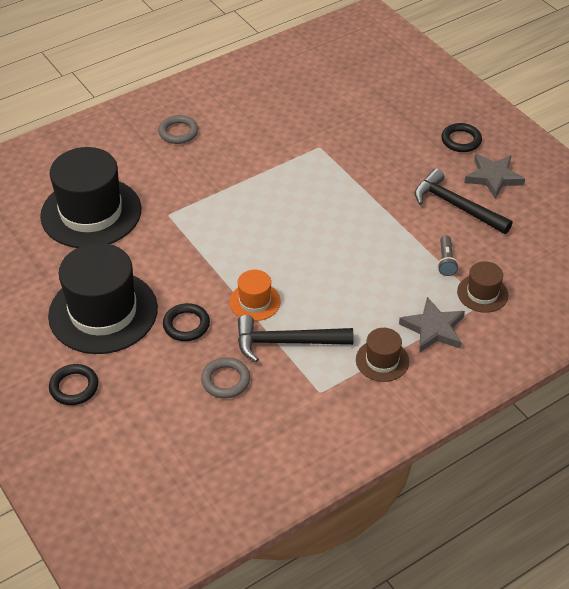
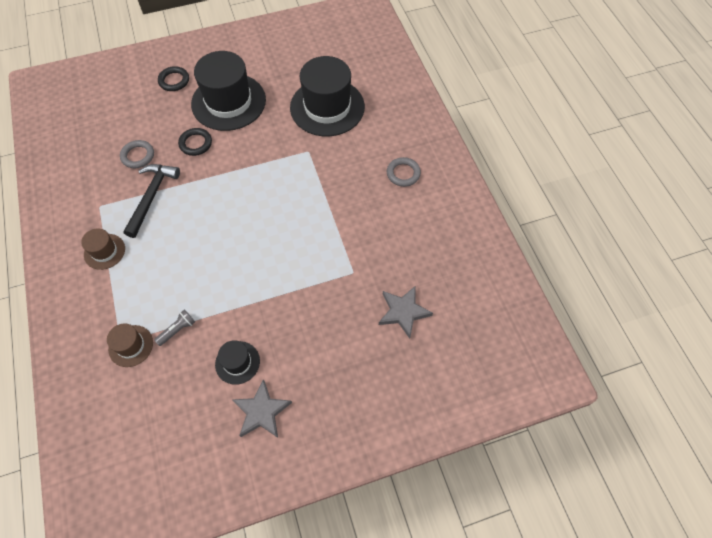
camera: 105 degrees right, 15 degrees up
(255, 301) = (197, 186): orange hat -> none
(433, 329) = (114, 296): grey star -> grey star (403, 312)
(446, 261) = (177, 330): grey flashlight -> grey flashlight turned 120 degrees clockwise
(456, 206) = (237, 362): black hammer -> black hat
(461, 140) = (324, 401): black ring -> none

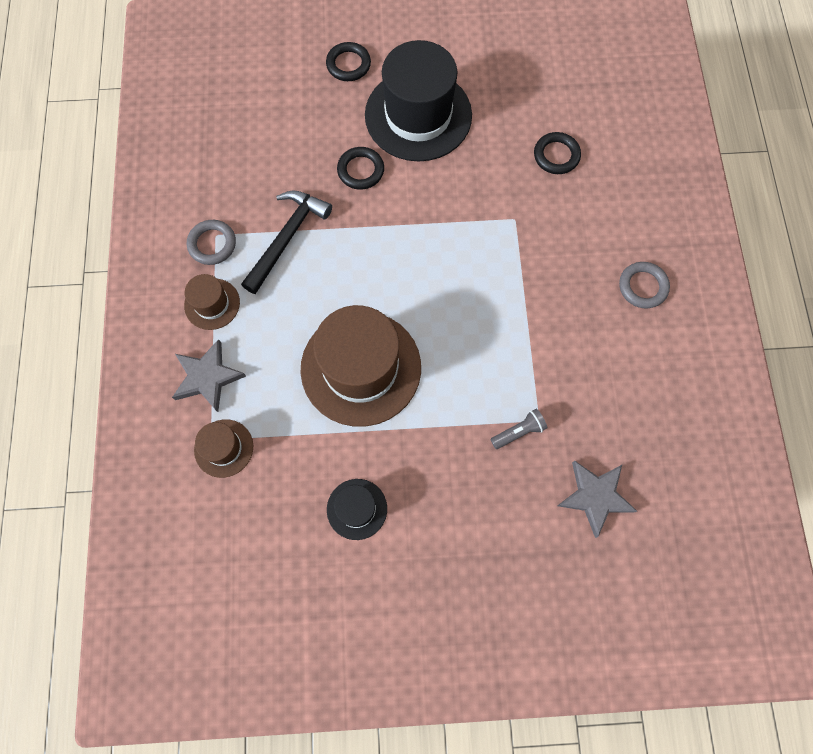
camera: 15 degrees right, 10 degrees up
(138, 156) = (279, 171): grey ring -> grey ring (212, 244)
(177, 330) = (287, 442): grey flashlight -> grey flashlight (518, 431)
(221, 268) = (361, 368): none -> brown hat
(261, 411) = (375, 586): grey star -> grey star (207, 377)
(327, 107) = (556, 155): black hat -> black ring

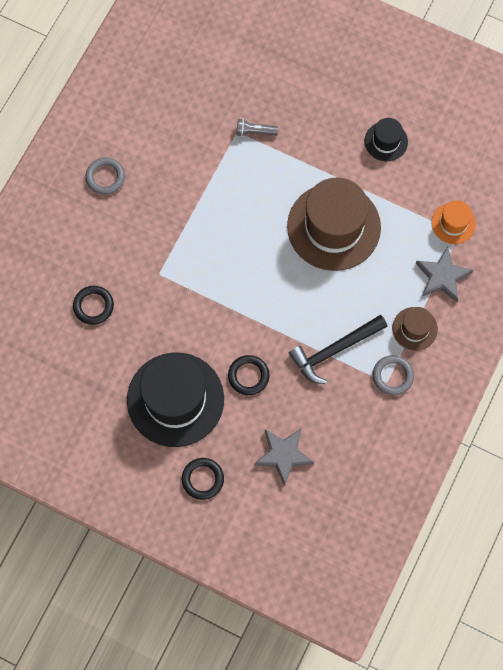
camera: 150 degrees left, 0 degrees up
(224, 448) = (453, 223): brown hat -> orange hat
(595, 496) = (233, 71): grey star -> grey star (283, 455)

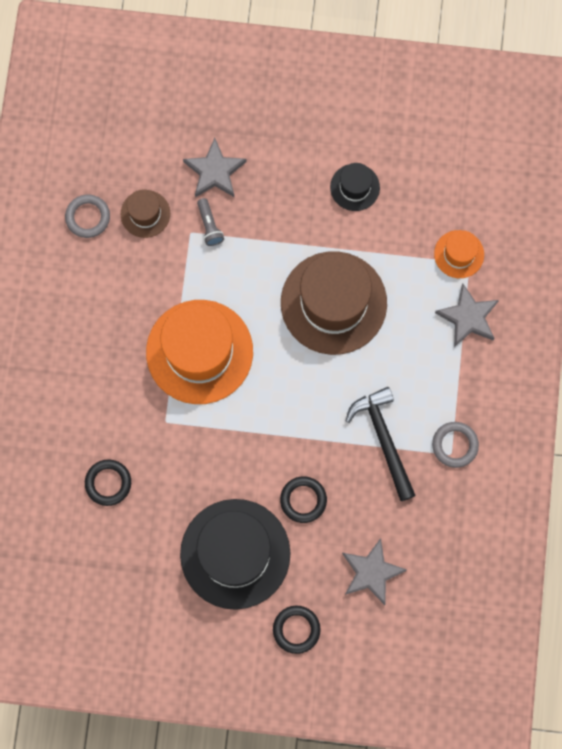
camera: 20 degrees left, 5 degrees up
(105, 177) = (66, 334): grey ring -> grey ring (88, 217)
(208, 228) = (199, 352): none -> orange hat
(255, 132) = (209, 226): grey flashlight -> grey flashlight turned 90 degrees counterclockwise
(275, 91) = (215, 171): none -> grey star
(334, 350) = (383, 439): black hammer -> black hammer turned 120 degrees clockwise
(414, 328) = (459, 385): brown hat -> brown hat (145, 214)

